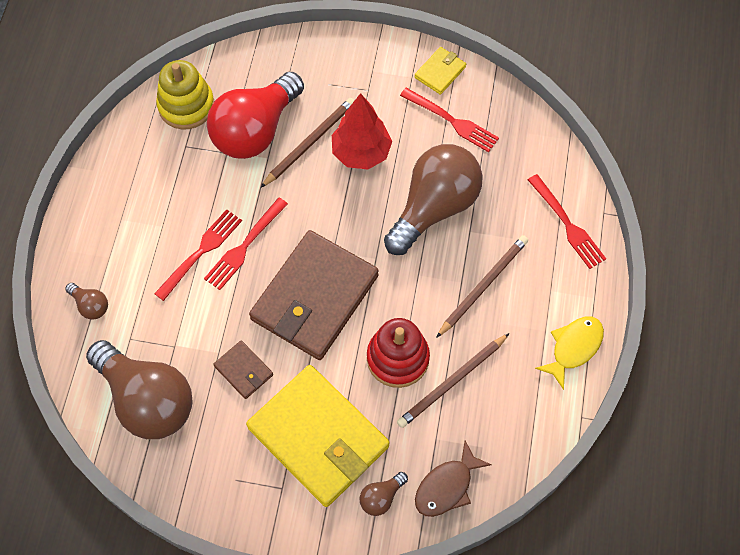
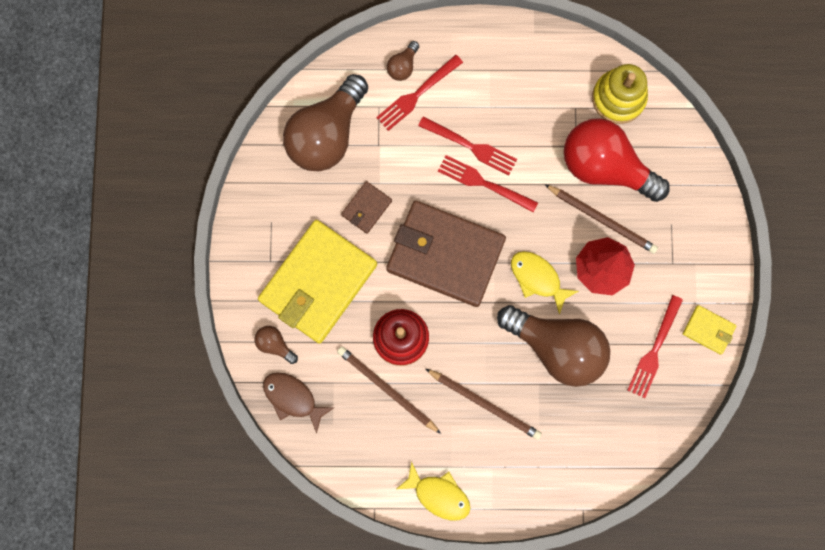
camera: 80 degrees right, 15 degrees up
(359, 212) = (538, 278): none -> yellow fish
(567, 224) = (563, 475): red fork -> red fork (417, 94)

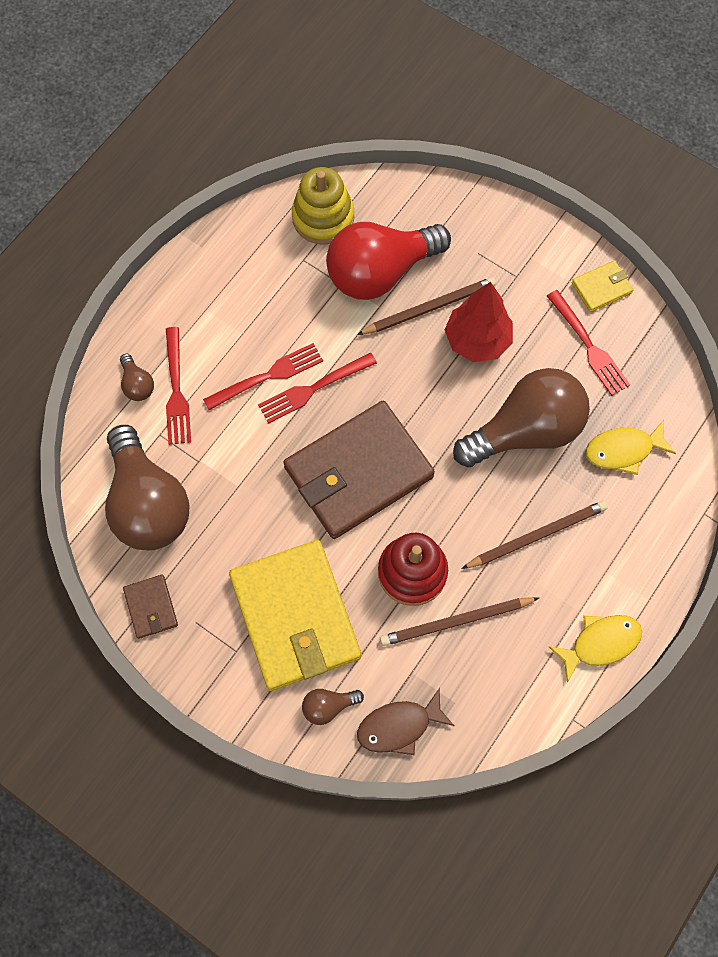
camera: 55 degrees left, 10 degrees down
(366, 208) = (253, 516): brown wallet -> brown wallet (151, 607)
(538, 278) = (445, 403): yellow fish -> yellow fish (623, 450)

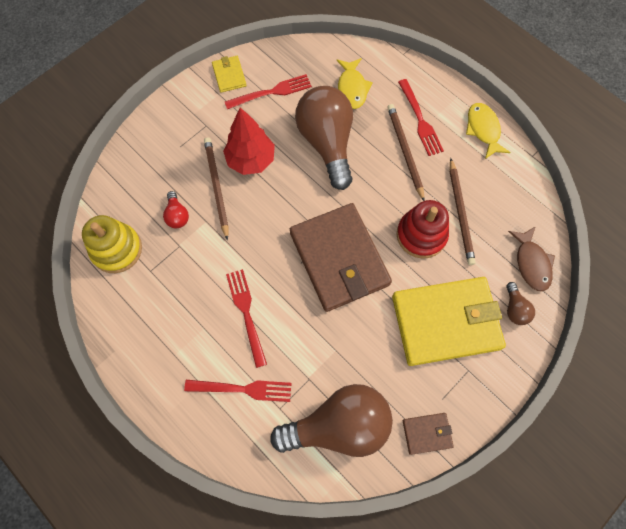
camera: 80 degrees left, 0 degrees up
(137, 384) = (230, 422): brown light bulb -> none
(313, 389) = (264, 280): red fork -> red fork (420, 120)
(380, 272) = (177, 215): red light bulb -> red light bulb, size x0.42

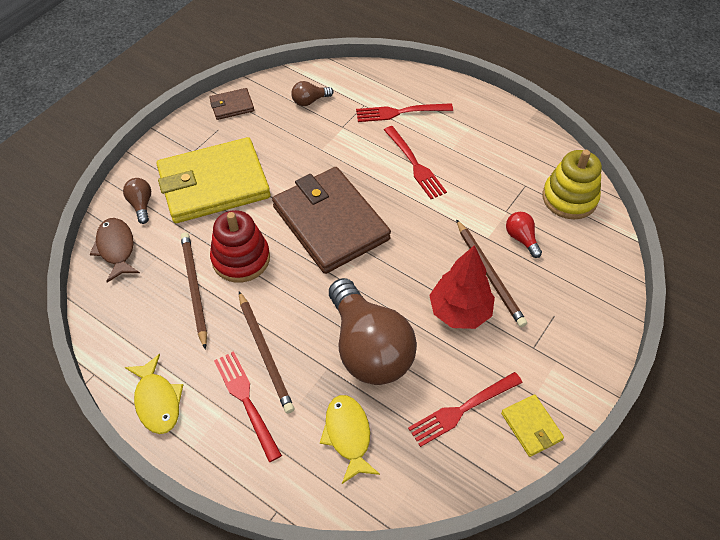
camera: 170 degrees right, 15 degrees down
(339, 425) = (309, 101): brown light bulb -> brown light bulb, size x0.42

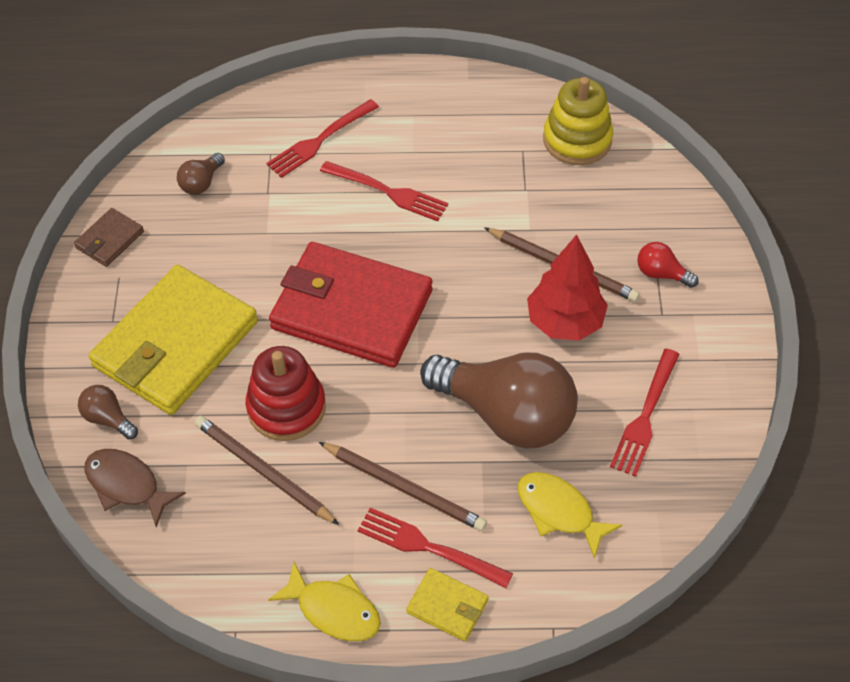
camera: 35 degrees left, 0 degrees up
(330, 223) = (351, 309): brown wallet -> red wallet
(521, 238) = (564, 210): red light bulb -> red light bulb (661, 274)
(531, 426) = (719, 391): yellow wallet -> yellow wallet (447, 606)

